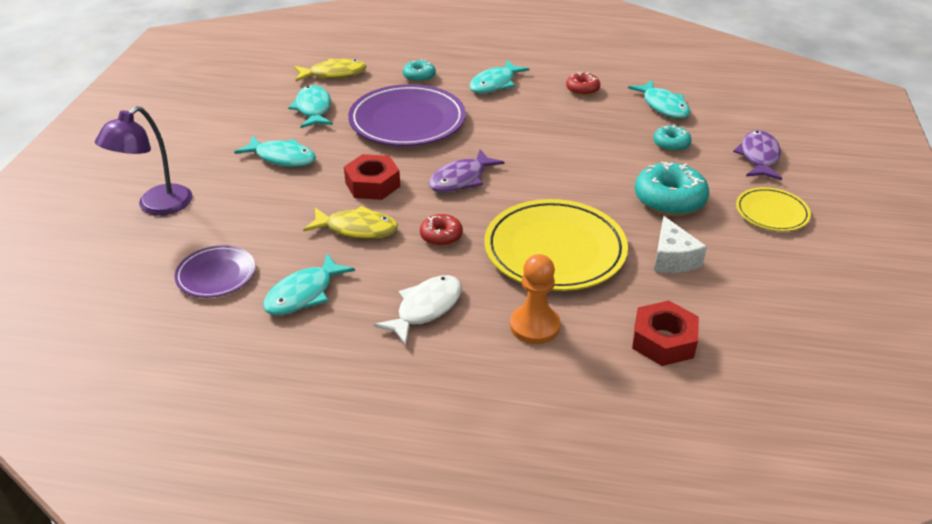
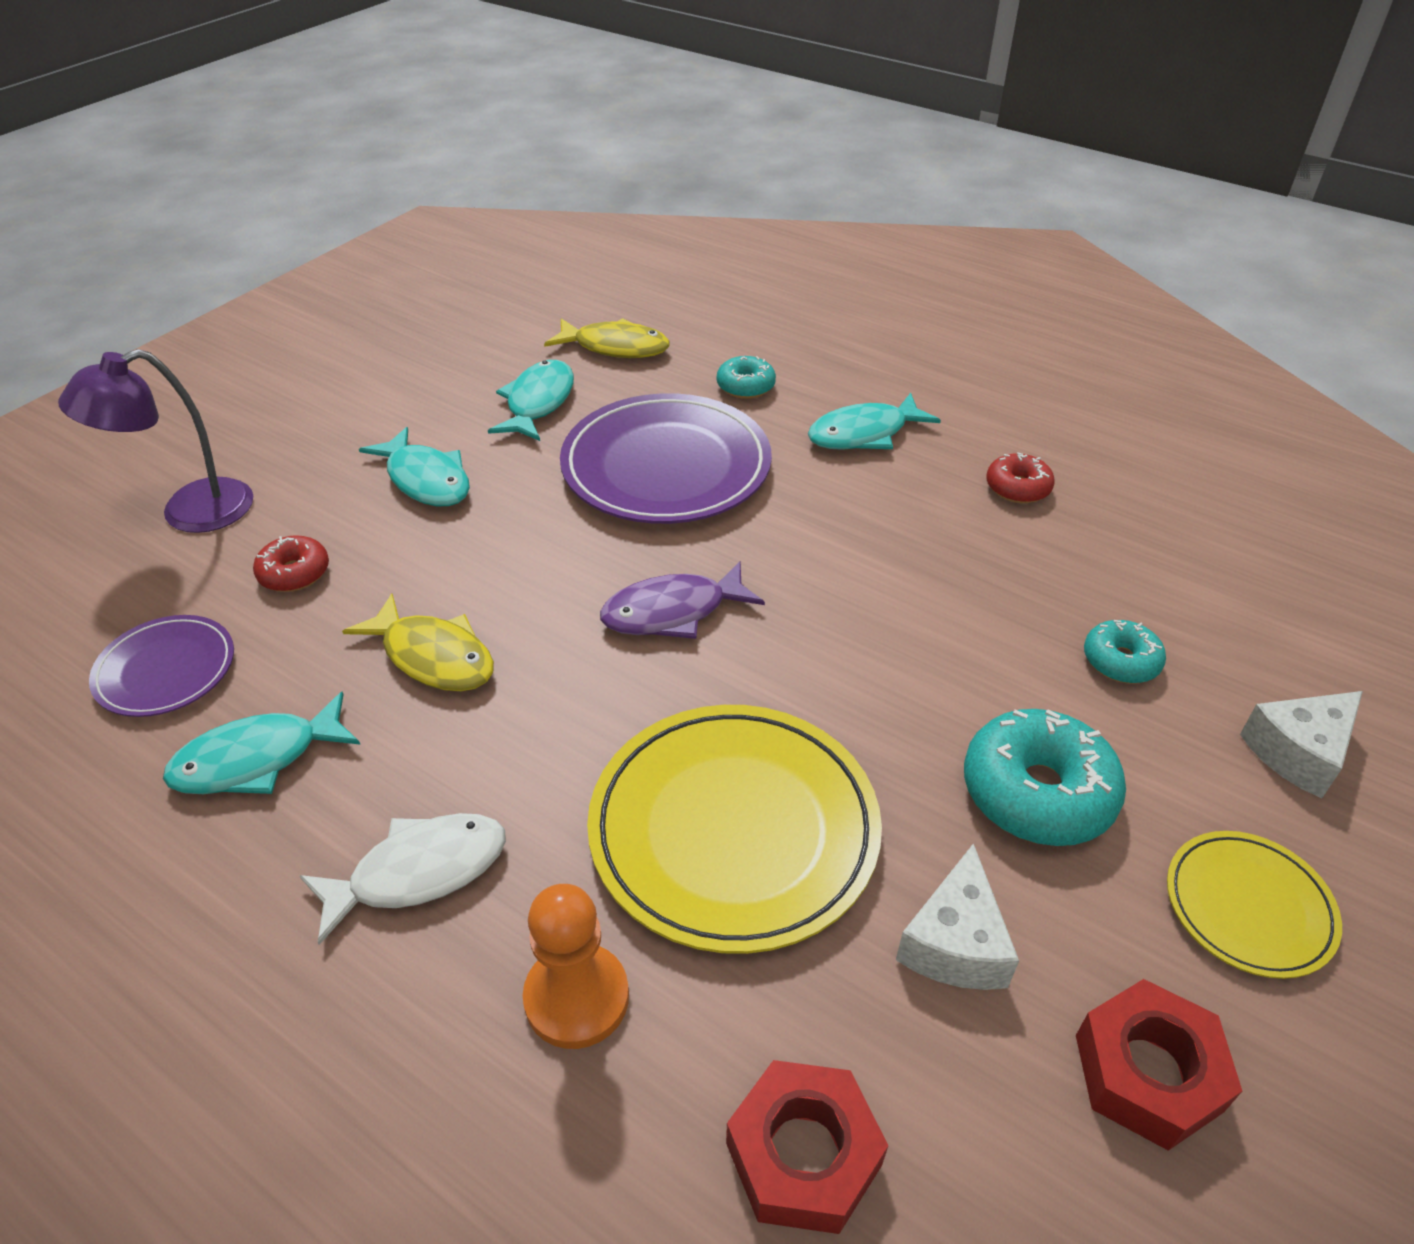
camera: 25 degrees right, 5 degrees up
(372, 184) = (522, 575): red nut -> red nut (1148, 1073)
(441, 236) = (556, 721): red donut -> red donut (294, 573)
(663, 106) = (1157, 568): turquoise fish -> none
(759, 157) = (1298, 752): purple fish -> white cheese

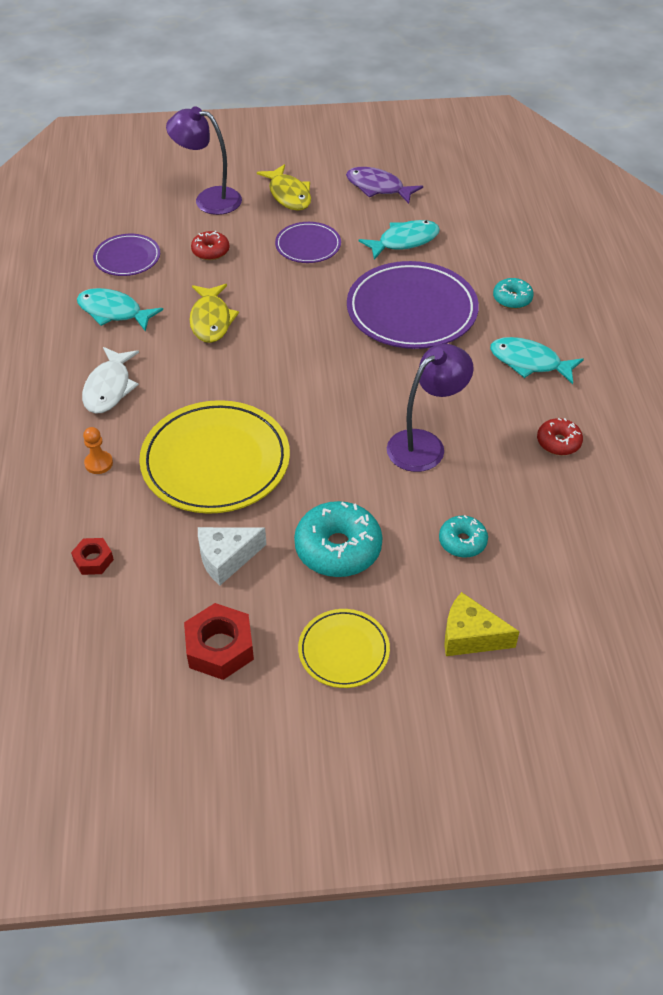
camera: 50 degrees right, 5 degrees up
(419, 872) = (109, 388): white fish -> white fish turned 75 degrees clockwise
(426, 480) = (308, 246): turquoise fish -> purple plate
(576, 997) = (98, 463): orange pawn -> orange pawn, size x0.58
(615, 347) = (482, 236): yellow fish -> yellow fish (289, 195)
(672, 612) = (316, 372): purple fish -> purple fish (378, 188)
(803, 1154) = (93, 560): red nut -> red nut, size x0.57
(915, 593) = (425, 444): none -> purple lamp
(1298, 752) = (470, 636): white cheese -> yellow cheese

